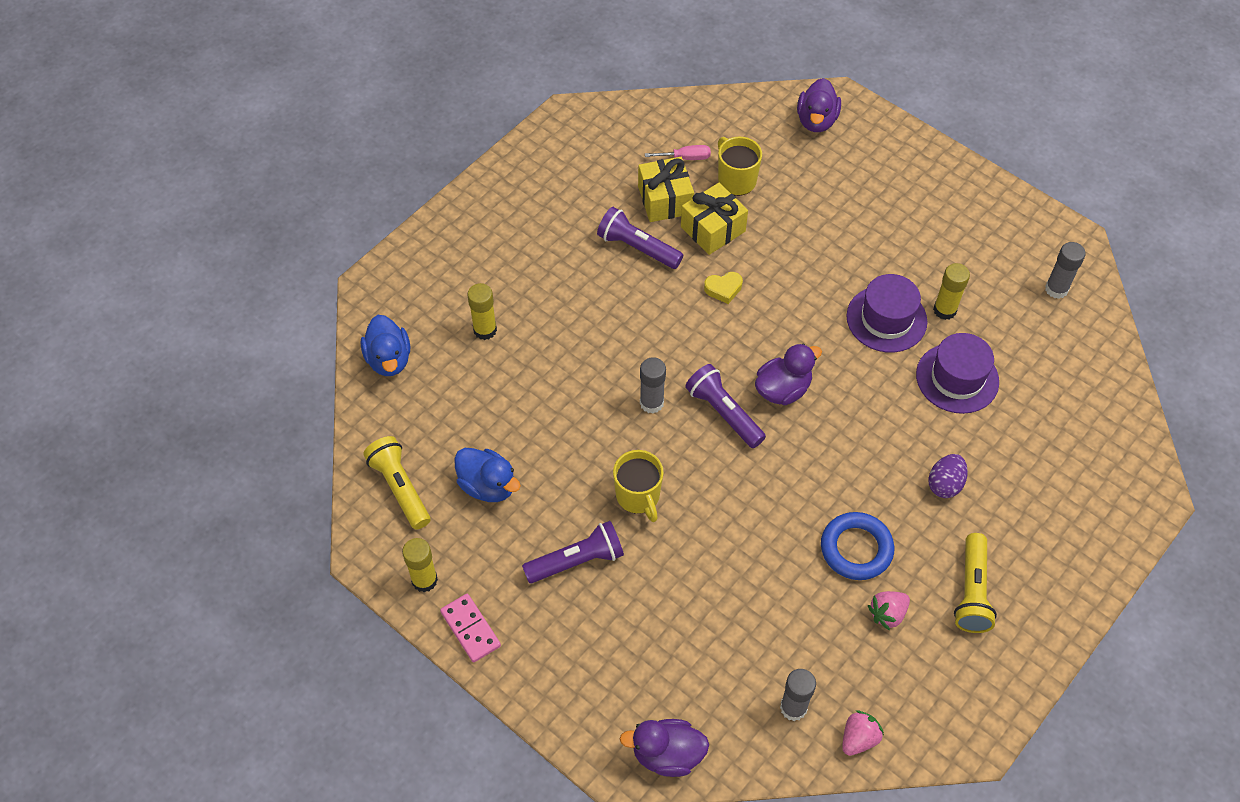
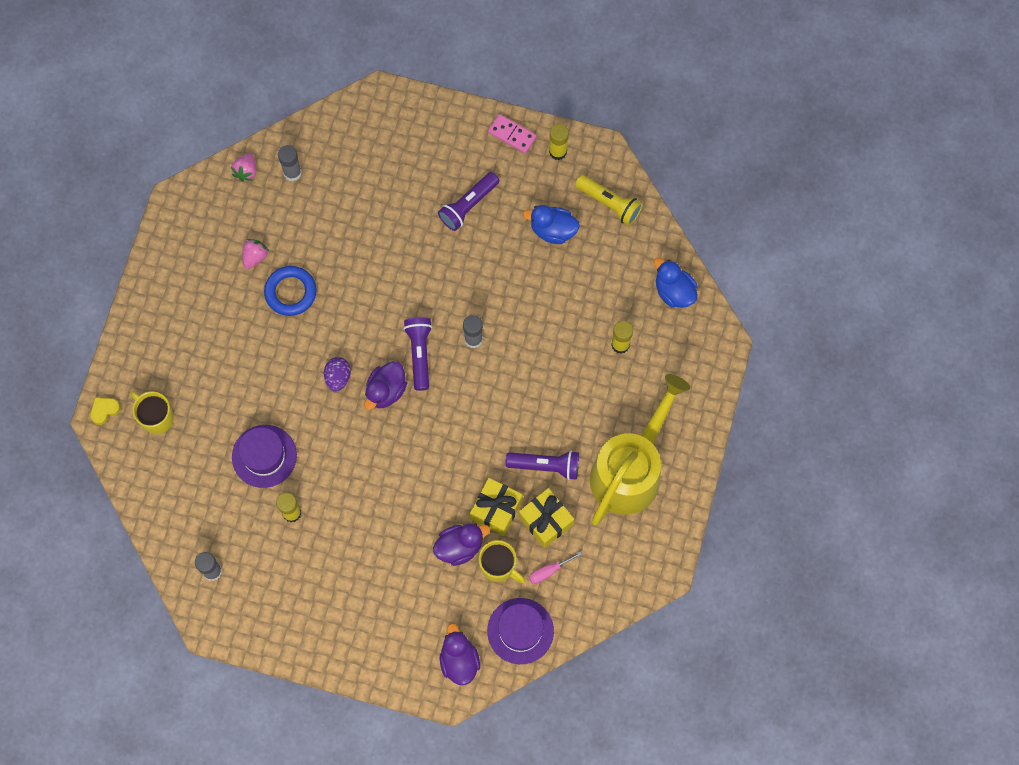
camera: 155 degrees right, 15 degrees up
(548, 211) = (631, 469): none -> yellow watering can
(638, 496) = (450, 266): yellow mug -> yellow mug (156, 417)
(667, 754) = (356, 114): purple duck -> purple duck (460, 547)
(723, 289) = (464, 457): yellow heart -> yellow heart (104, 410)
(724, 413) = (420, 354): purple flashlight -> purple flashlight turned 120 degrees counterclockwise
(886, 319) = (333, 485): purple hat -> purple hat (520, 631)
(945, 484) = (247, 366): purple egg -> purple egg (338, 377)
(971, 592) = (205, 295): yellow flashlight -> none

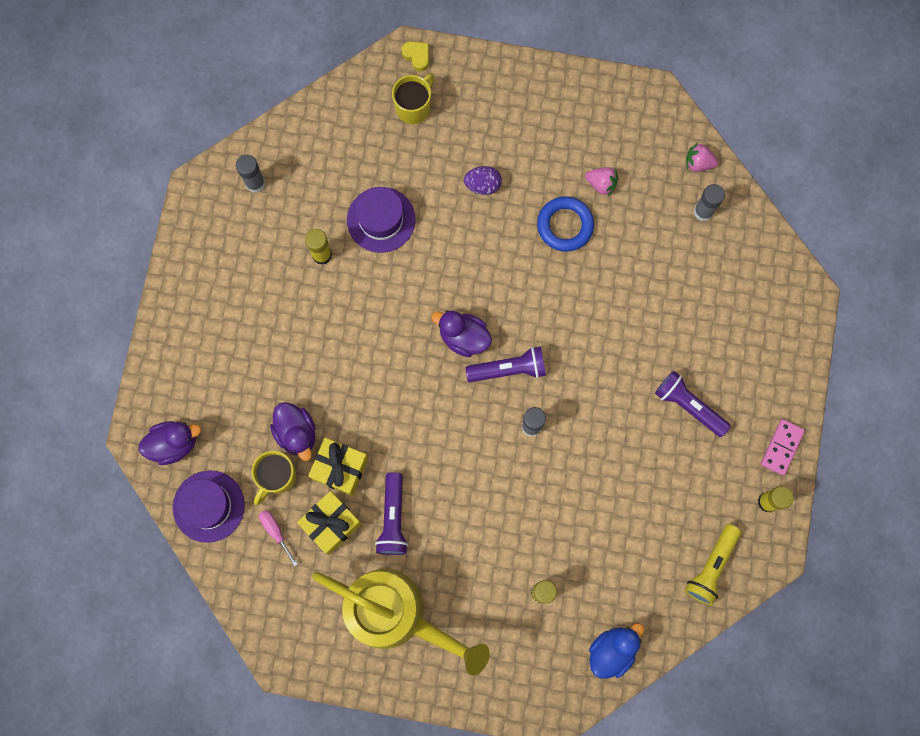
camera: 85 degrees right, 5 degrees up
(338, 377) = (474, 285): purple egg -> purple egg (482, 185)
(553, 230) = (670, 504): blue duck -> none

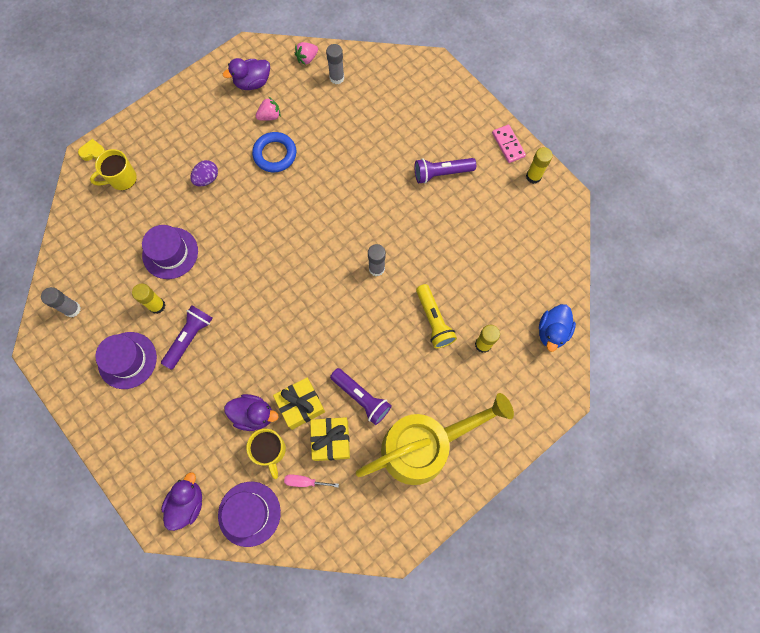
camera: 50 degrees left, 5 degrees down
(251, 275) = (127, 360): none -> purple hat
(414, 107) = (122, 179): yellow mug -> yellow mug turned 105 degrees counterclockwise
(463, 337) = (287, 264): purple duck -> purple duck (252, 83)
(509, 369) = (331, 254): purple flashlight -> purple flashlight (190, 338)
(612, 650) = (552, 332): blue duck -> blue duck turned 150 degrees counterclockwise
(711, 567) = (546, 236): yellow flashlight -> yellow flashlight (433, 320)

